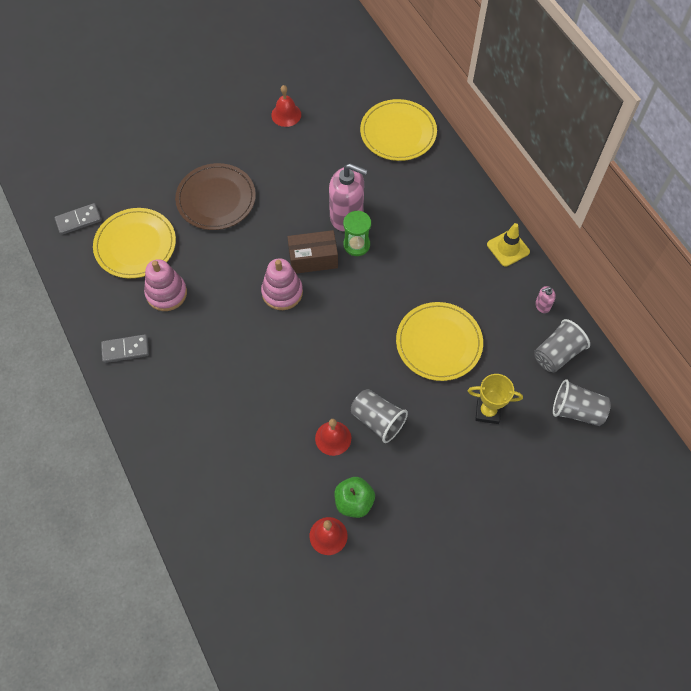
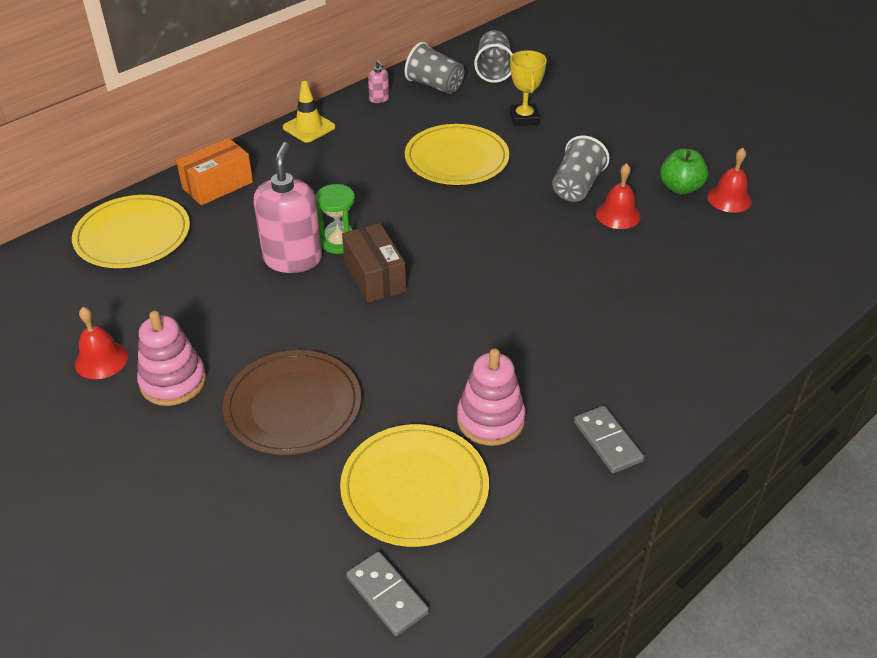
camera: 105 degrees left, 20 degrees down
(282, 292) = (439, 295): pink stacking toy -> pink stacking toy (173, 382)
(443, 182) = (218, 185): none -> orange box

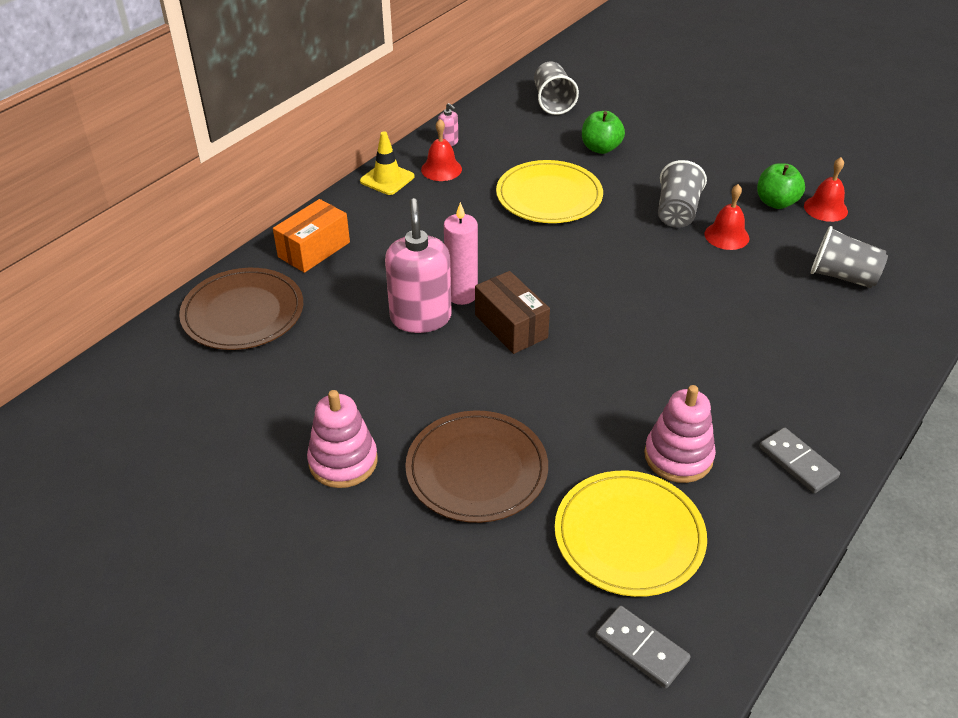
camera: 10 degrees left, 0 degrees up
(101, 360) = (258, 448): red bell -> red bell (441, 169)
(133, 235) = (243, 313): yellow plate -> brown plate
(339, 242) = (461, 294): green hourglass -> pink candle
(435, 85) = (500, 123): grey cup -> grey cup (842, 276)
(524, 118) = (600, 148): yellow trophy -> green apple

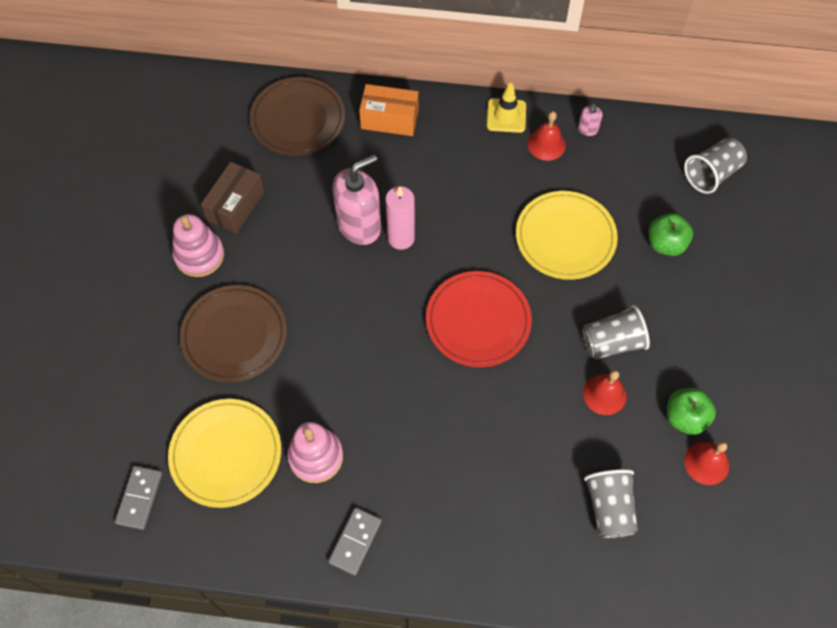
camera: 60 degrees right, 20 degrees up
(511, 326) = (386, 287): brown box -> brown box (236, 206)
(596, 280) = (478, 321): none -> red plate

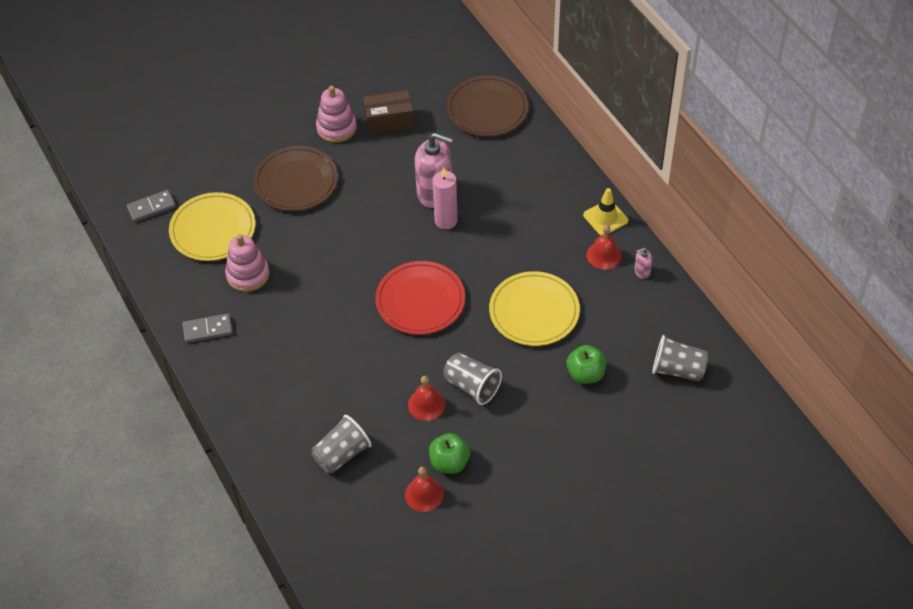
camera: 55 degrees right, 10 degrees down
(389, 119) = (536, 156): orange box -> none

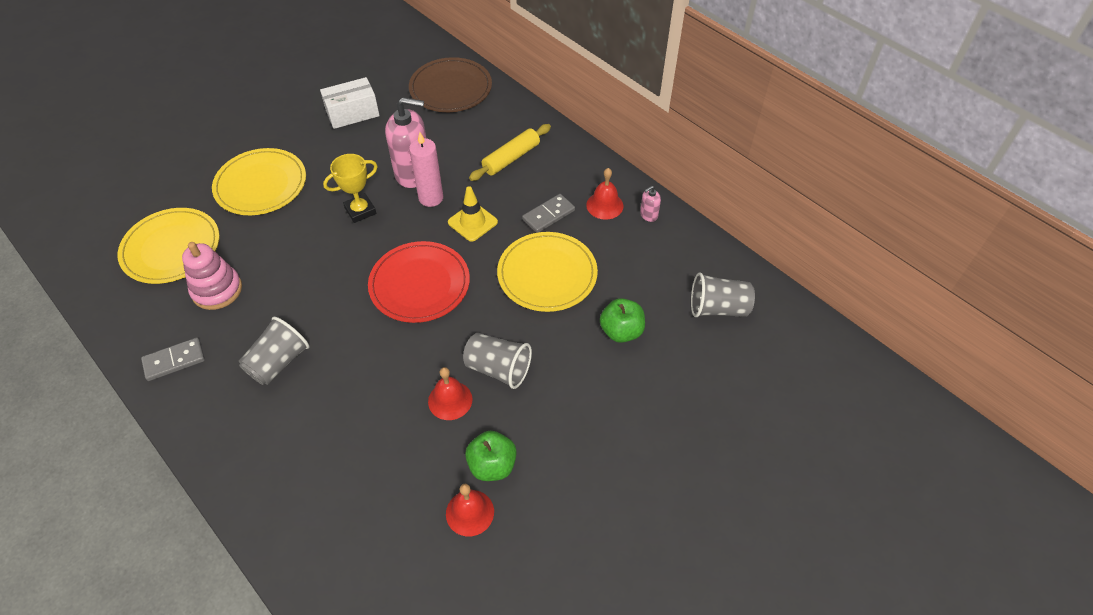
camera: 15 degrees left, 0 degrees up
(151, 207) = (97, 237): grey domino -> grey domino (548, 215)
(296, 181) = (261, 184): brown plate -> yellow plate
(336, 128) = (298, 127): pink stacking toy -> none
(341, 454) = (359, 482): grey cup -> grey cup (278, 362)
(380, 222) = (360, 211): none -> yellow trophy
(389, 121) = (352, 113): brown box -> white box
(528, 193) = (511, 158): none -> yellow rolling pin
(605, 218) = (596, 169): yellow traffic cone -> yellow traffic cone (472, 222)

